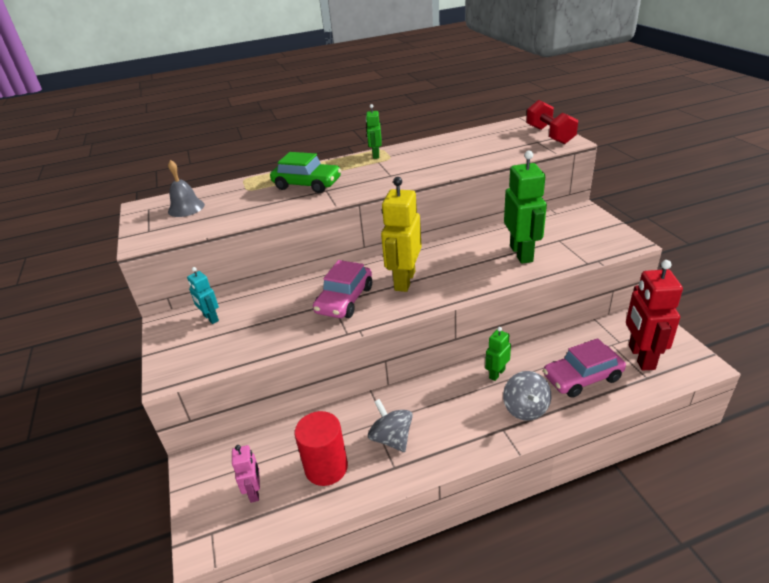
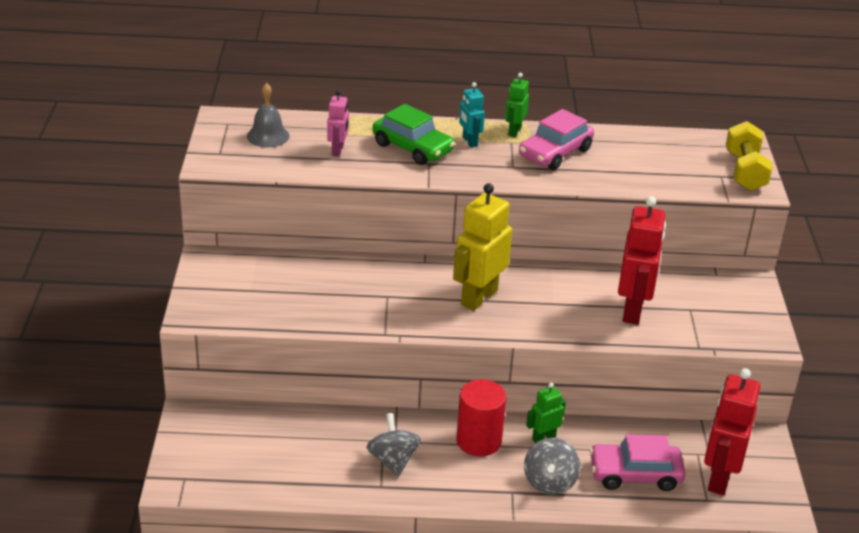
camera: 15 degrees right, 0 degrees up
(210, 318) = (253, 270): turquoise robot -> turquoise robot (469, 142)
(254, 491) = (237, 459): pink robot -> pink robot (338, 150)
(326, 467) = (314, 462): red cylinder -> red cylinder (478, 441)
(344, 300) = (402, 297): pink car -> pink car (555, 153)
(521, 253) = (633, 310): green robot -> red robot
(550, 135) = (745, 171): red dumbbell -> yellow dumbbell

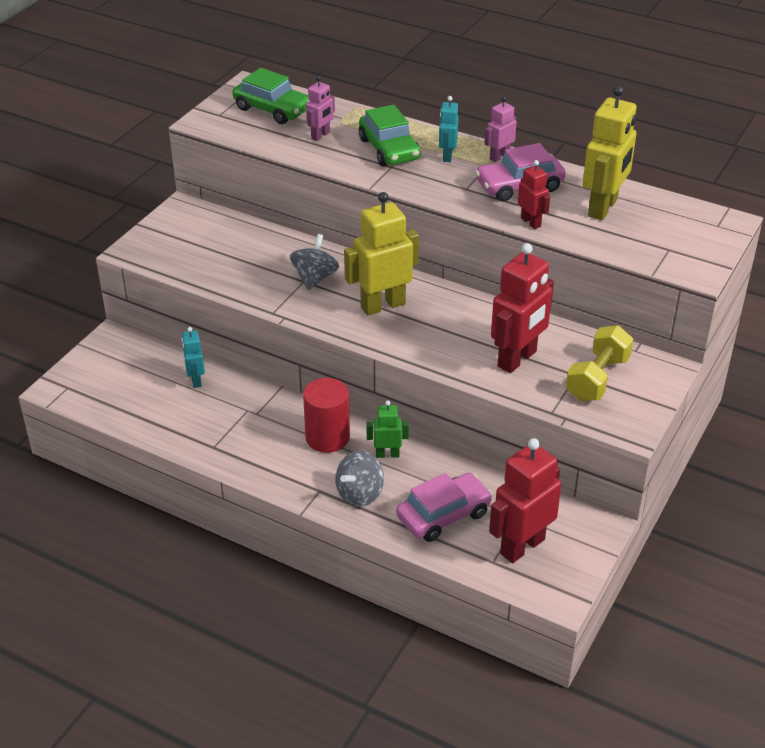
camera: 30 degrees right, 5 degrees up
(268, 136) = (272, 109): grey bell -> green car
(310, 429) = (195, 380): none -> turquoise robot
(393, 460) = (241, 429): grey spinning top -> grey spinning top (315, 278)
(514, 131) = (499, 157): green robot -> pink robot
(594, 182) = (531, 222): none -> red robot
(635, 474) = (443, 515): pink car -> pink car turned 120 degrees clockwise
(639, 154) = (603, 208): none -> yellow robot
(745, 171) = (699, 251): yellow dumbbell -> yellow dumbbell (597, 378)

